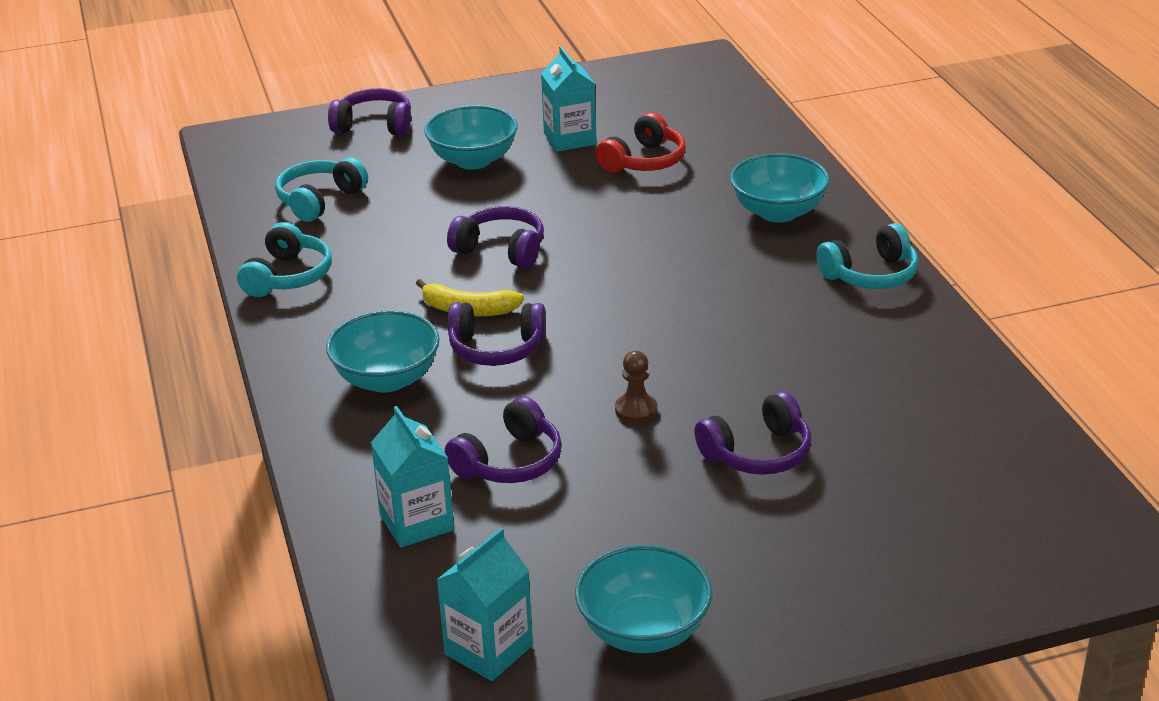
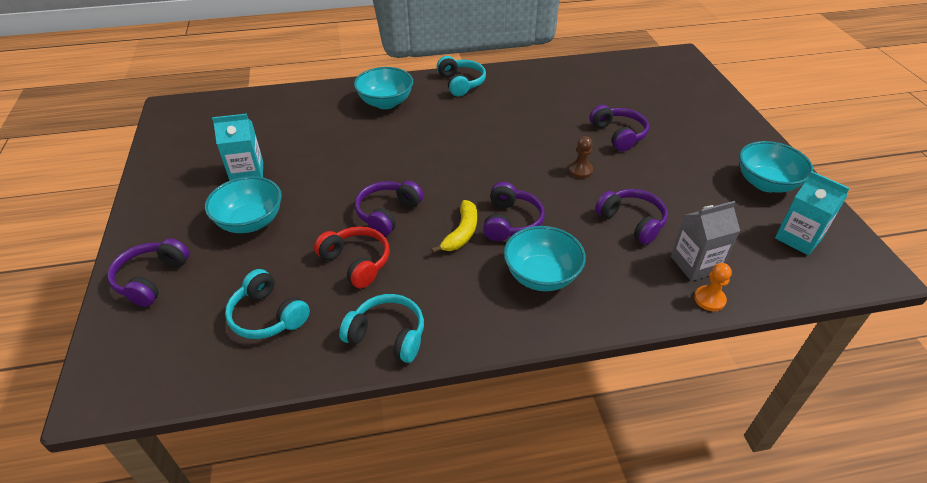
camera: 85 degrees left, 10 degrees up
(343, 530) = (709, 299): none -> orange pawn
(416, 522) = (695, 264): turquoise carton -> grey carton
(644, 161) = (298, 143): red headphones -> red headphones (356, 262)

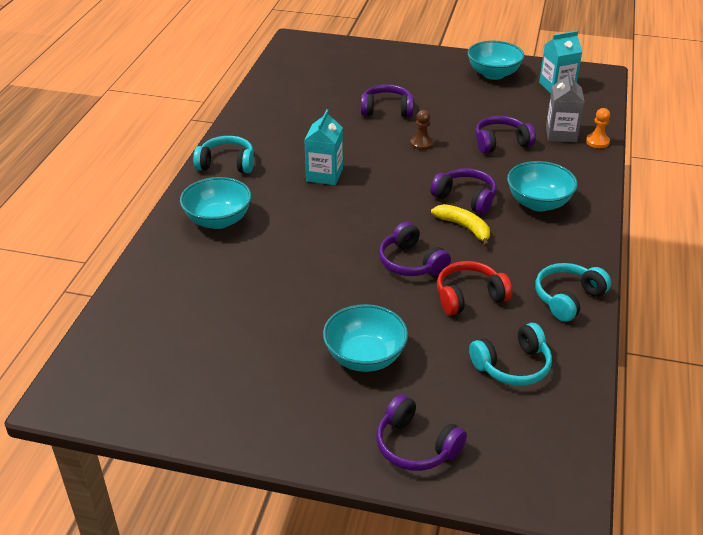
camera: 65 degrees left, 5 degrees down
(247, 173) = (272, 347): turquoise carton -> turquoise carton (324, 175)

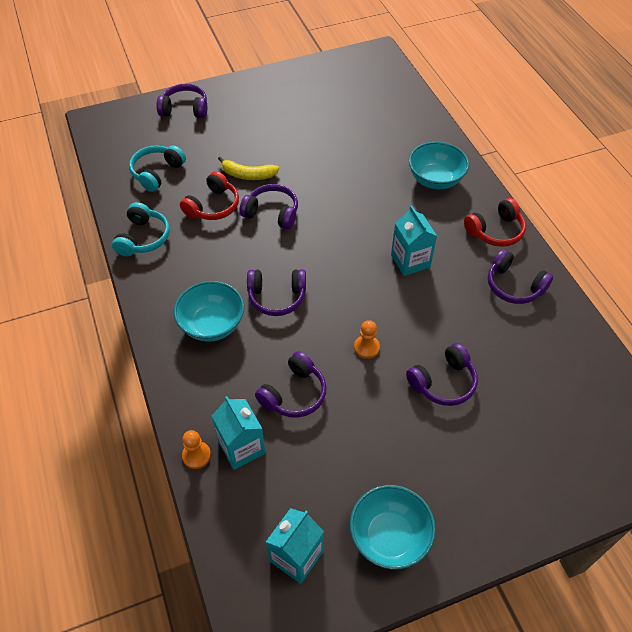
camera: 145 degrees right, 15 degrees up
(227, 164) = (495, 231): turquoise headphones -> red headphones
(266, 130) = (514, 286): none -> purple headphones
(365, 357) = (248, 138): turquoise bowl -> none
(421, 144) = (366, 347): brown pawn -> orange pawn
(464, 227) = (256, 264): yellow banana -> yellow banana (248, 175)
(561, 134) = (241, 447): grey carton -> turquoise carton

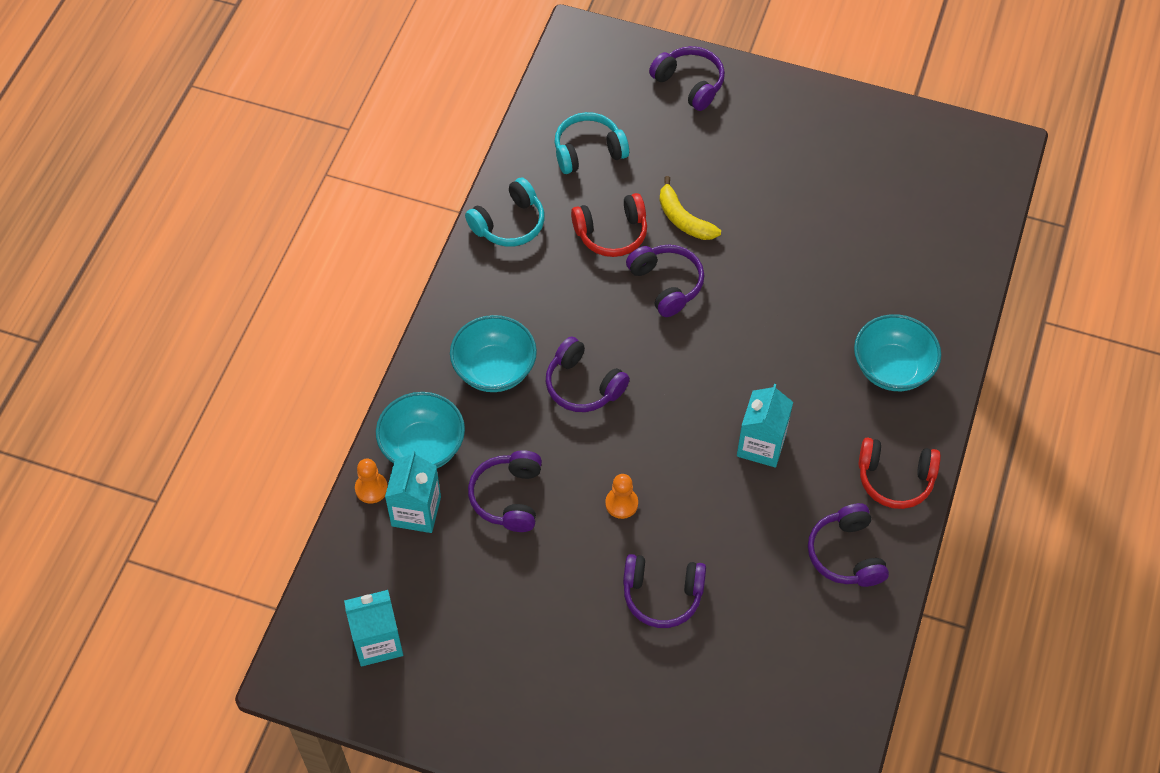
camera: 40 degrees right, 5 degrees up
(294, 394) = (508, 497): purple headphones -> purple headphones turned 105 degrees clockwise
(389, 536) = (470, 690): turquoise bowl -> turquoise bowl (423, 447)

